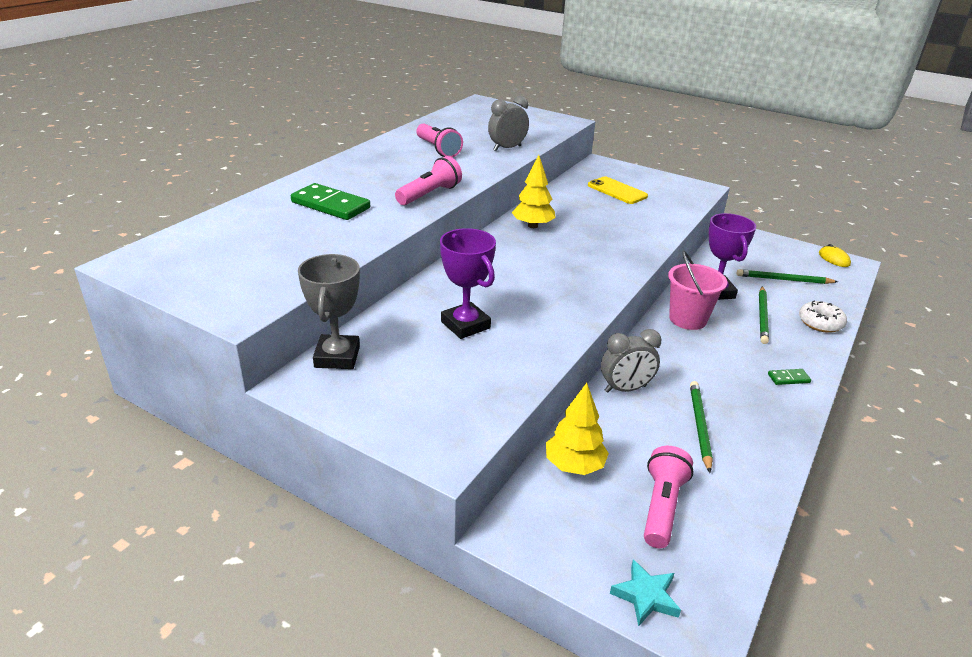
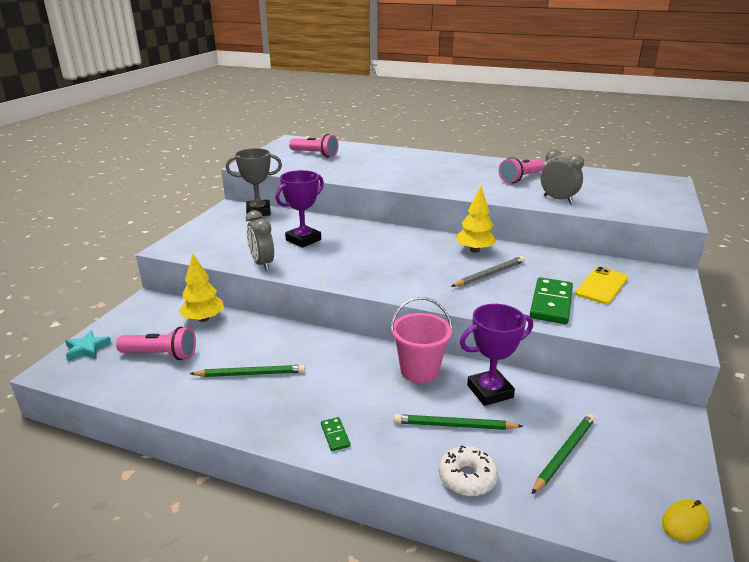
camera: 80 degrees right, 5 degrees down
(330, 205) = (387, 163): green domino -> green domino (551, 303)
(429, 194) = (428, 184): pink flashlight -> pink flashlight (315, 154)
(587, 229) = (489, 274): none -> grey pencil
(625, 389) = (294, 337): grey clock -> grey clock (262, 264)
(784, 280) = (564, 453): green pencil -> green pencil turned 45 degrees clockwise

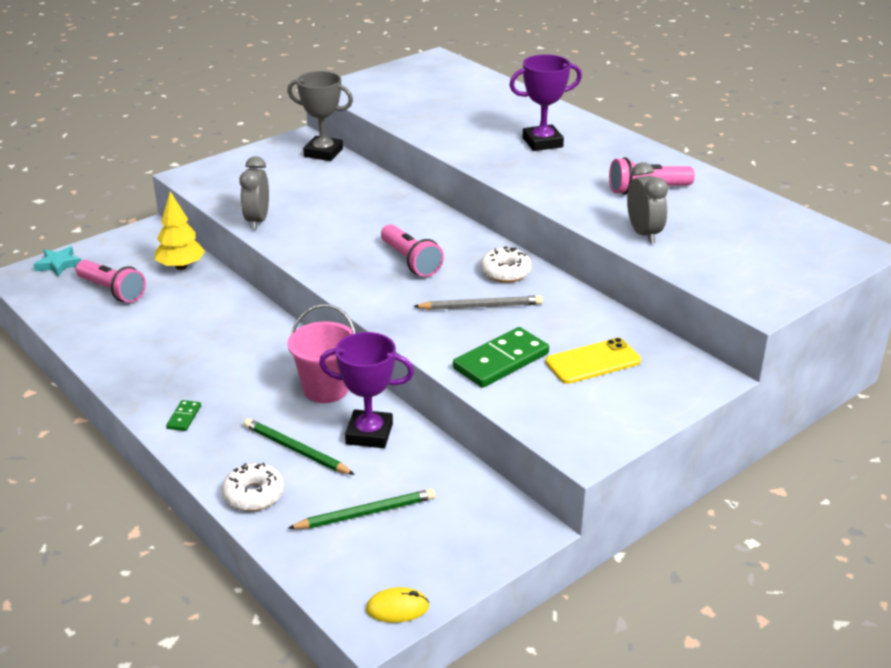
camera: 30 degrees right, 5 degrees up
(250, 374) = (170, 336): green pencil -> none
(303, 240) = (330, 204): purple trophy -> purple trophy (542, 142)
(315, 154) = (435, 88): pink flashlight -> pink flashlight (410, 261)
(474, 250) = (505, 272): yellow tree -> white donut

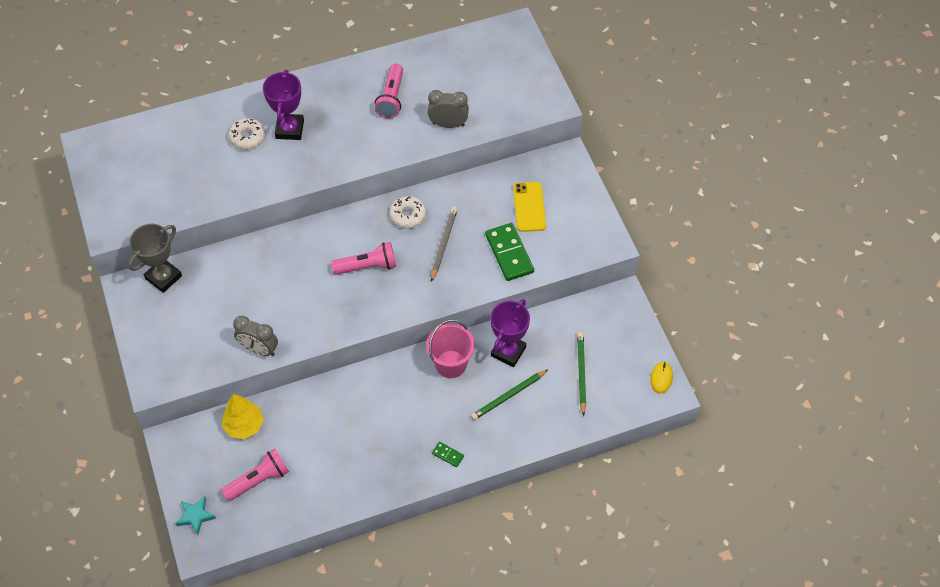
camera: 70 degrees left, 25 degrees up
(254, 495) = (543, 428): white donut -> white donut (248, 138)

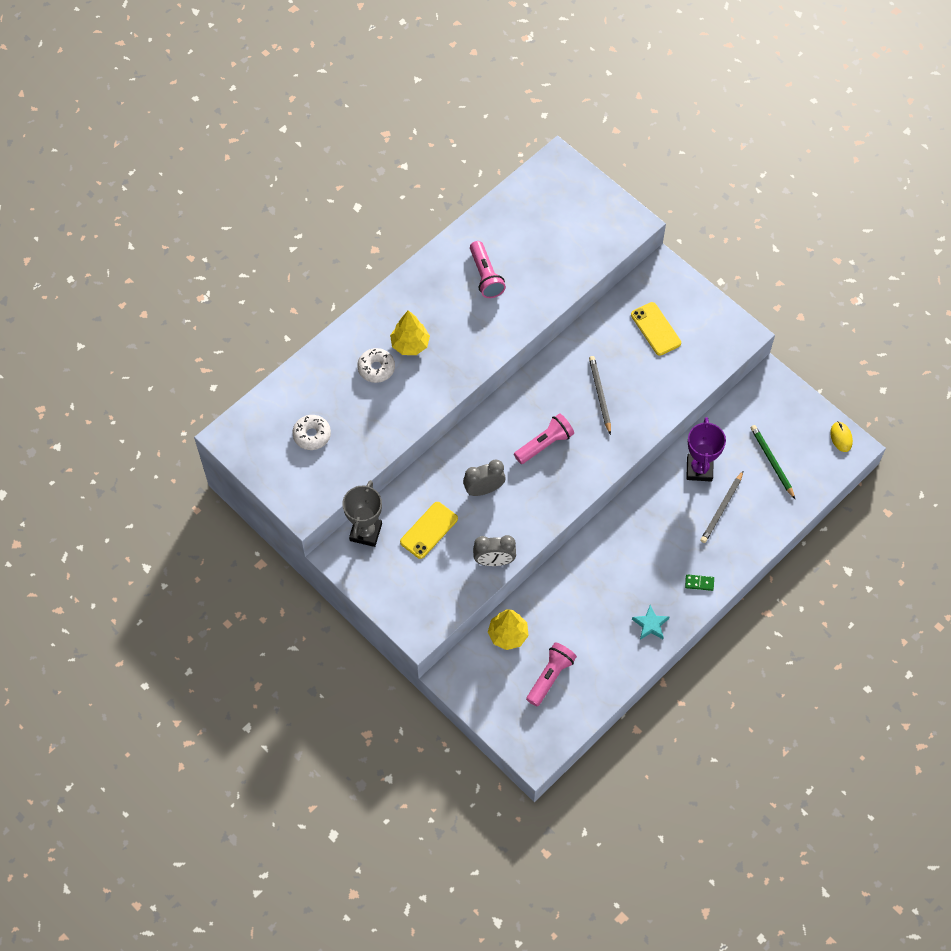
camera: 25 degrees left, 5 degrees up
(195, 516) = (514, 732): turquoise star -> turquoise star (650, 624)
(218, 298) = (429, 530): none -> yellow phone
(289, 129) = (410, 344): purple trophy -> yellow tree
(408, 216) = (553, 382): white donut -> white donut (312, 435)
(448, 124) = (552, 281): grey clock -> grey clock (484, 489)
(451, 364) = (656, 502): pink bucket -> none
(509, 253) = (662, 380): green domino -> none
(509, 396) = (722, 509): green pencil -> grey pencil

